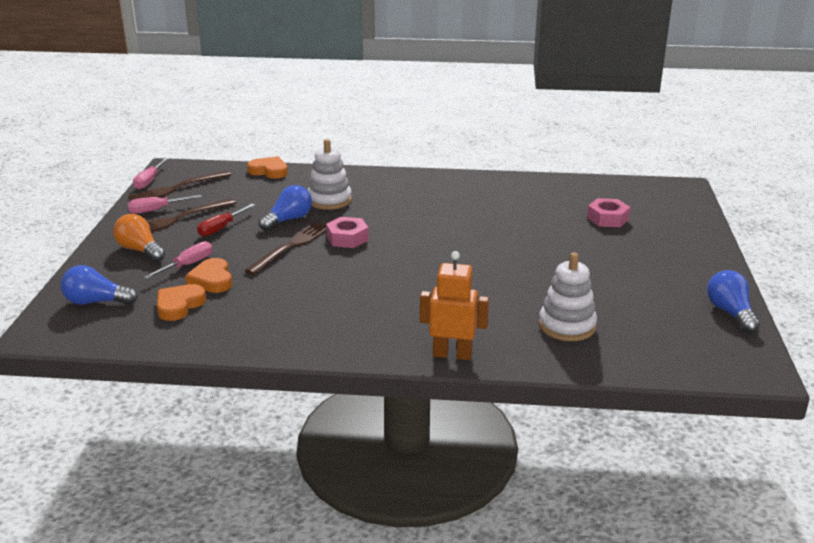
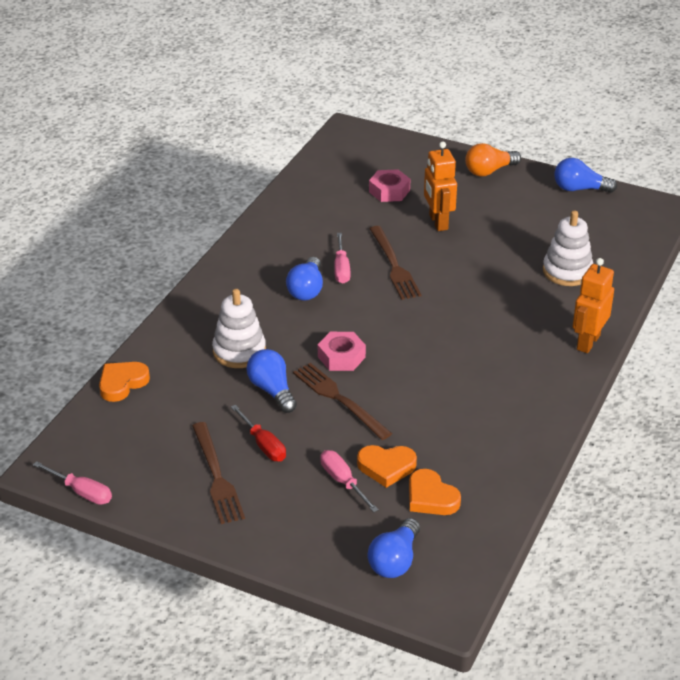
camera: 70 degrees left, 10 degrees up
(140, 250) = (285, 516): orange light bulb -> orange light bulb (489, 171)
(156, 210) = (179, 493): pink screwdriver -> pink screwdriver (341, 269)
(177, 188) = (122, 468): brown fork -> brown fork (394, 265)
(428, 210) = (306, 289): none -> blue light bulb
(582, 247) = (438, 222): none -> orange robot

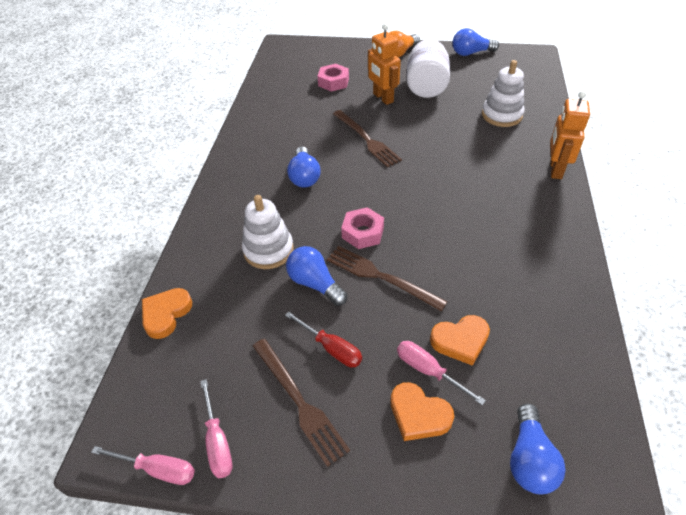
camera: 15 degrees left, 10 degrees up
(341, 269) = (325, 152): pink screwdriver -> pink screwdriver (218, 442)
(431, 497) = (520, 365): orange heart -> orange heart (418, 414)
(497, 219) = (426, 87): none -> white jar

